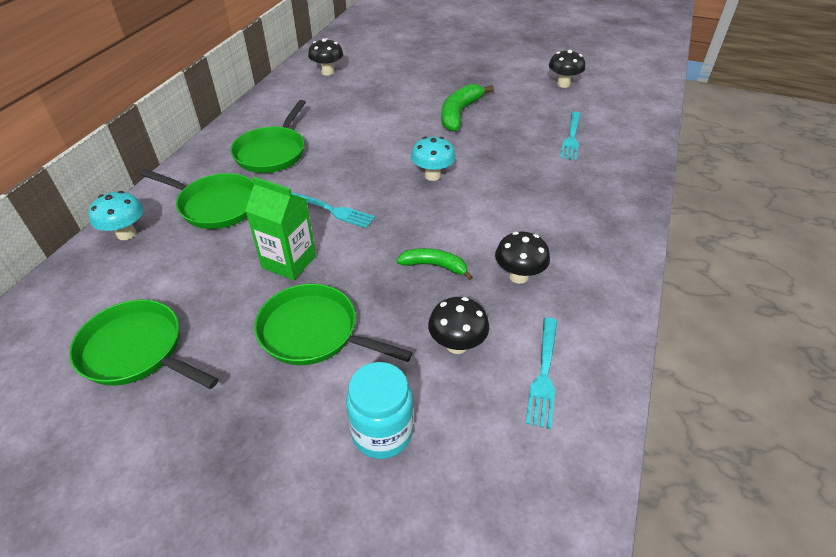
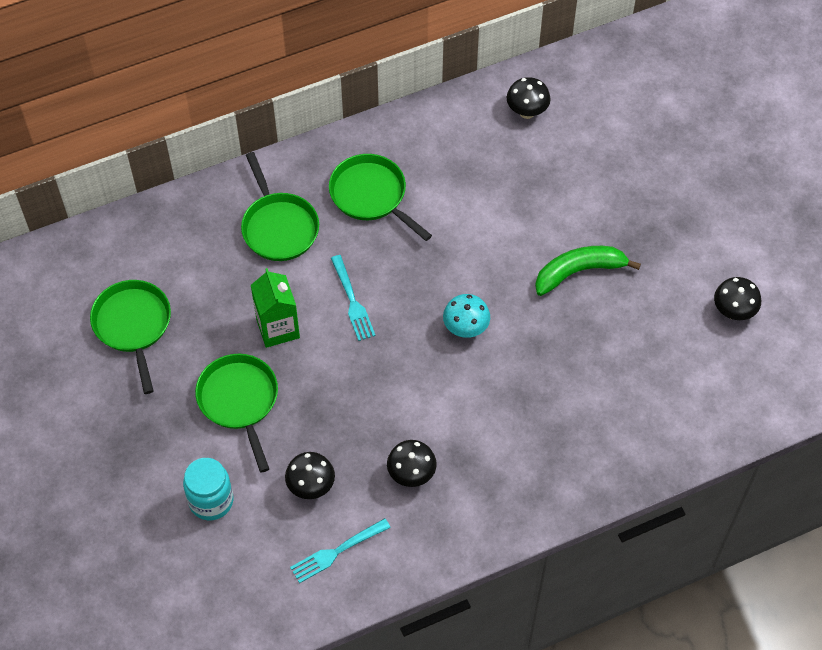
camera: 45 degrees right, 15 degrees up
(126, 234) = (199, 209): turquoise mushroom -> none
(272, 152) = (371, 195): green pan -> green pan turned 75 degrees clockwise
(434, 266) = (366, 416): green banana -> none
(571, 137) = (638, 384): turquoise fork -> none

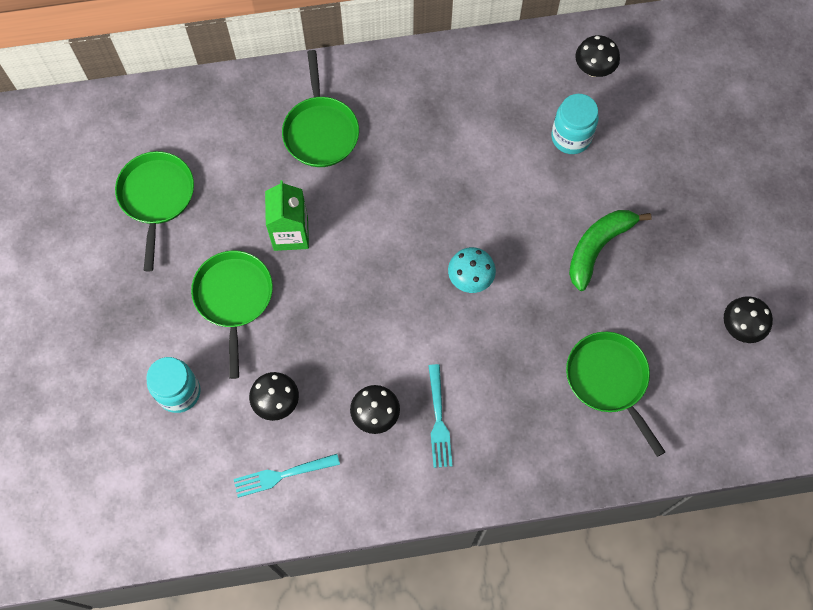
camera: 15 degrees right, 10 degrees up
(352, 301) = (369, 224): turquoise fork -> turquoise fork (438, 420)
(371, 195) = (418, 120): green pan -> green pan (609, 380)
(523, 178) = (571, 137): none -> turquoise jar
(578, 271) = (597, 247): green banana -> green banana turned 45 degrees counterclockwise

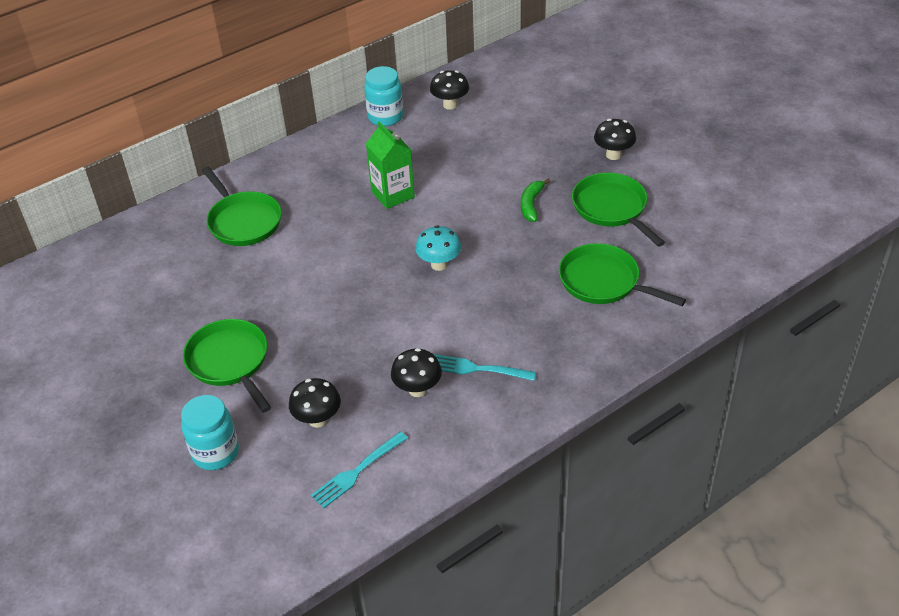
camera: 25 degrees left, 25 degrees down
(156, 197) = (112, 321): green pan -> green pan (612, 208)
(290, 233) = (257, 297): green carton -> green carton (393, 194)
(438, 420) = (477, 369): turquoise fork -> turquoise fork turned 135 degrees clockwise
(571, 137) = (461, 149): turquoise jar -> turquoise jar (385, 117)
(597, 247) = (531, 204): green banana -> green banana, size x0.63
(740, 327) = (681, 208): black mushroom -> black mushroom (613, 155)

